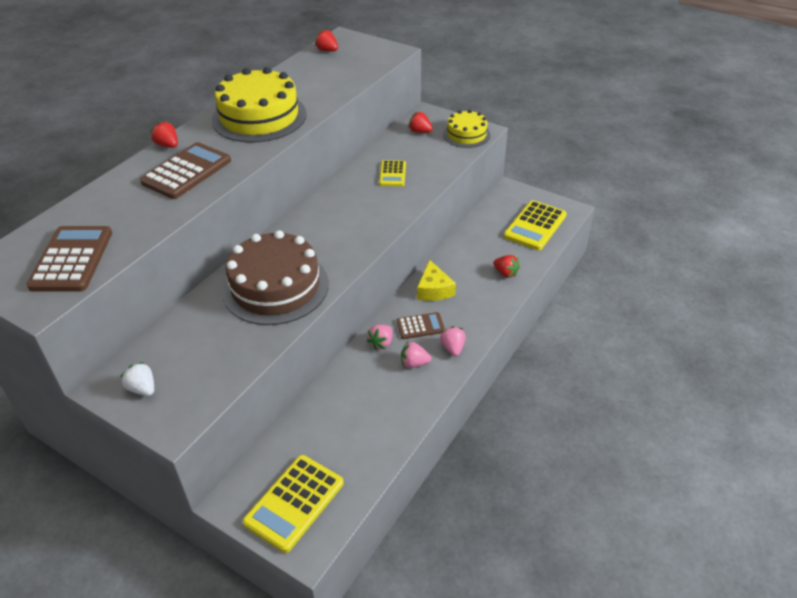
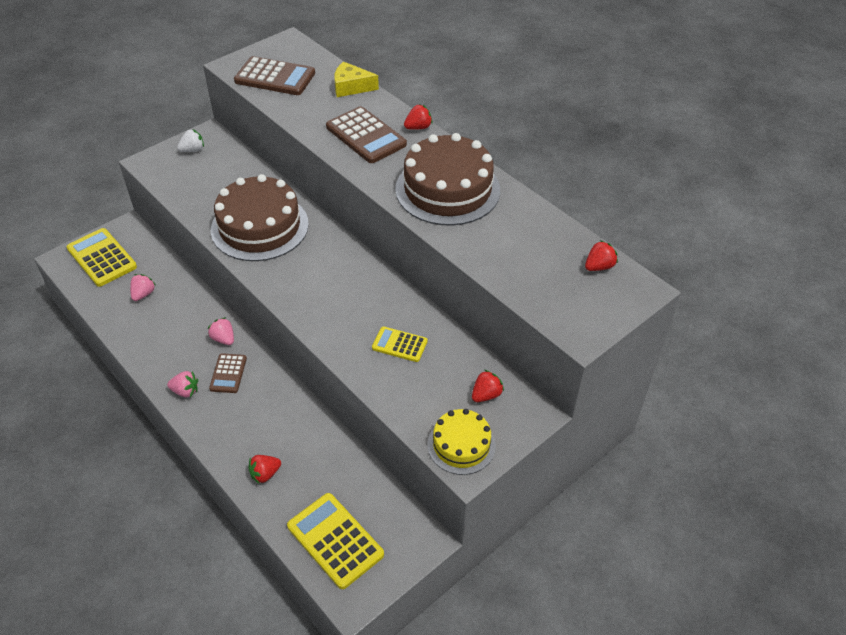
camera: 105 degrees right, 5 degrees up
(259, 117) = (447, 189): yellow cake -> brown cake
(414, 363) = (185, 357): pink strawberry -> pink strawberry (143, 294)
(434, 289) = (273, 398): yellow cheese -> yellow cheese (351, 87)

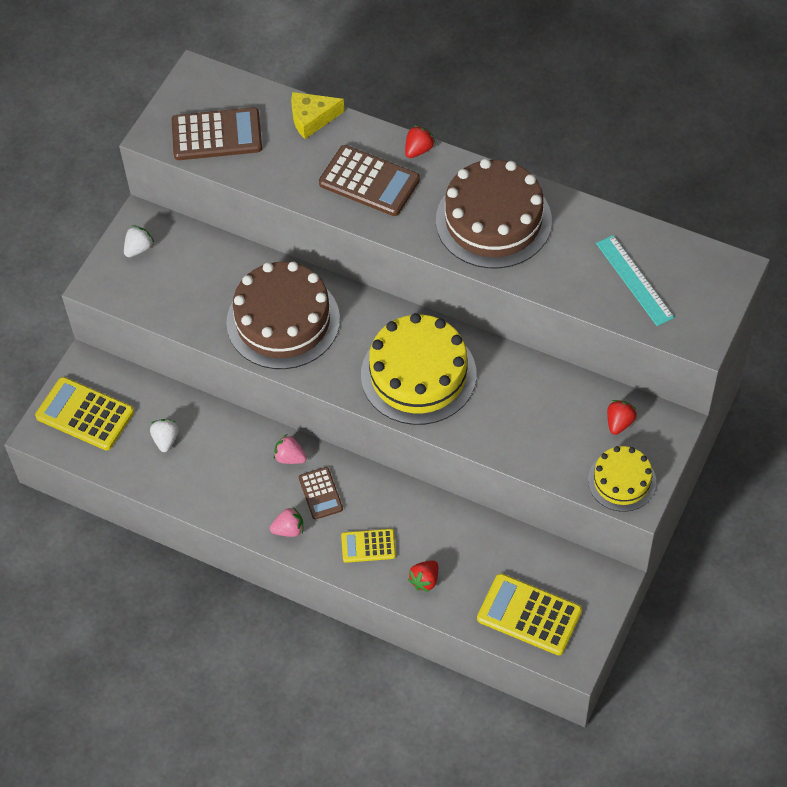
camera: 20 degrees left, 10 degrees up
(143, 294) = (165, 440): pink strawberry -> white strawberry
(337, 298) = (418, 374): none -> yellow cake
(399, 345) = (509, 402): yellow calculator -> yellow calculator (368, 546)
(544, 268) = (634, 280): none -> turquoise ruler
(599, 266) = (684, 258): red strawberry -> none

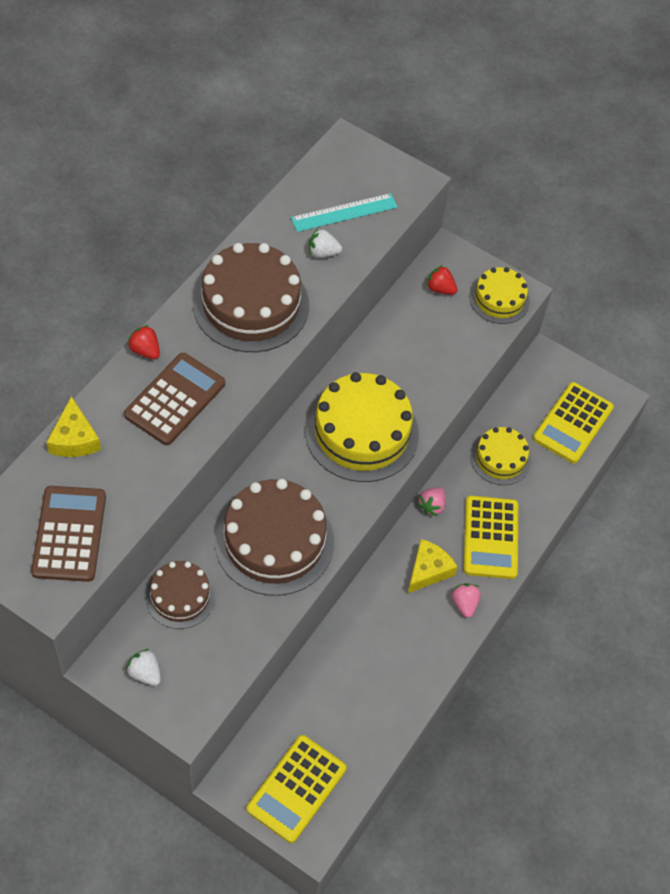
camera: 90 degrees left, 0 degrees up
(165, 440) = (343, 708): white strawberry -> white strawberry (323, 253)
(215, 260) = (180, 596): none -> brown cake
(290, 457) = (383, 592): pink strawberry -> pink strawberry (431, 506)
(320, 493) = (428, 570): brown calculator -> yellow cheese
(368, 546) = (490, 538): yellow calculator -> yellow calculator, size x1.72
(425, 580) = (531, 497): red strawberry -> none
(466, 546) = (500, 458): none -> yellow cake

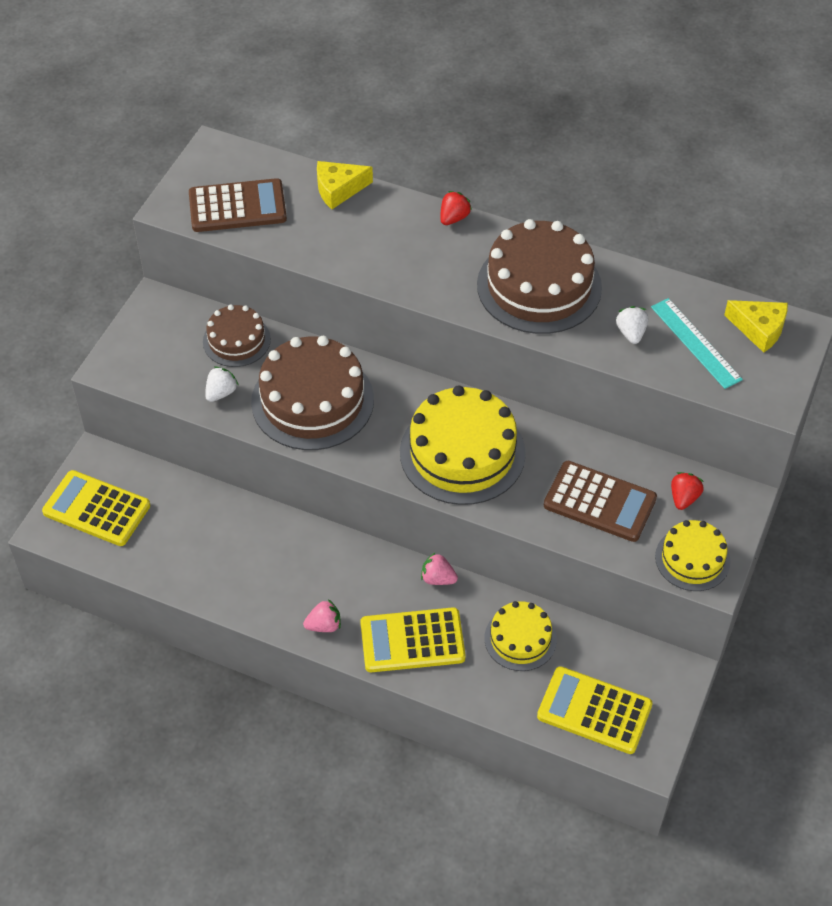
camera: 85 degrees right, 5 degrees down
(145, 673) = (154, 330): white strawberry -> white strawberry (221, 393)
(175, 399) = (403, 250): brown calculator -> brown calculator (599, 502)
(428, 570) = (357, 586): yellow cheese -> yellow cheese (759, 329)

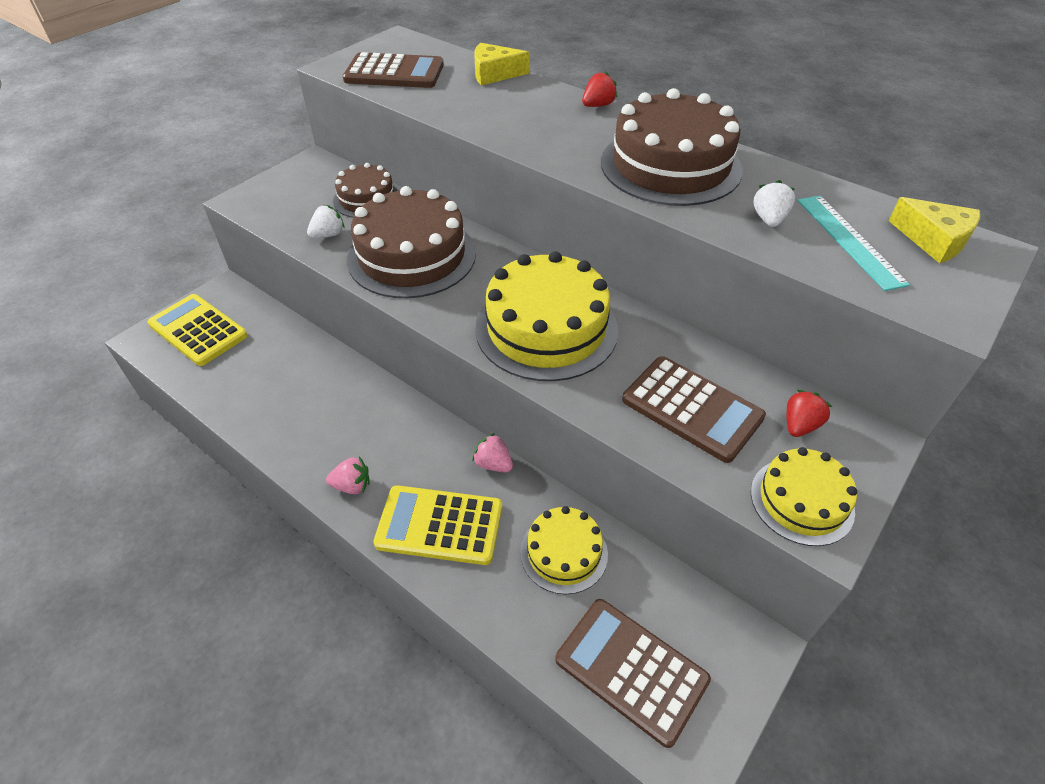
camera: 15 degrees right, 5 degrees down
(594, 711) = (631, 670): yellow calculator -> brown calculator

